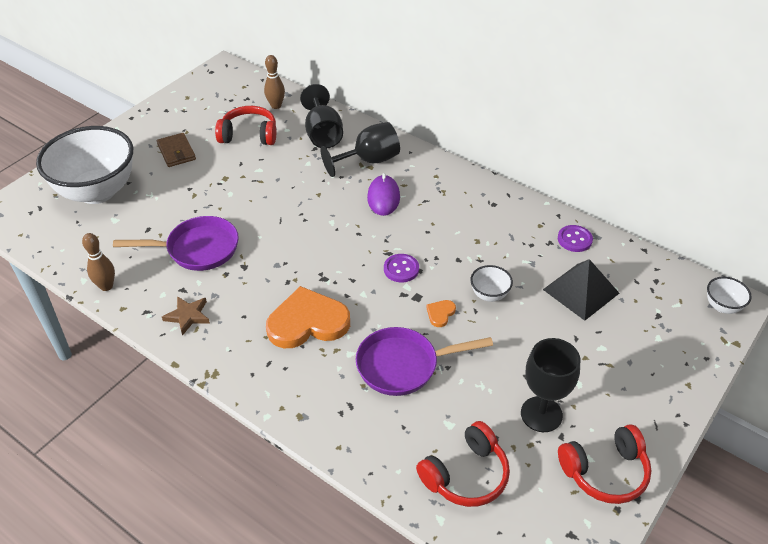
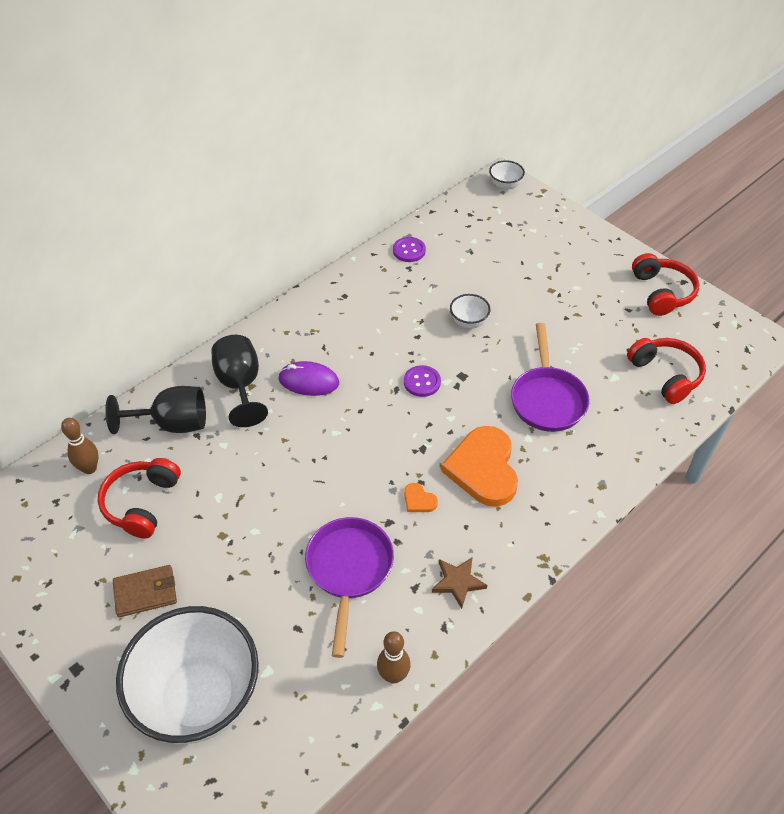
camera: 80 degrees left, 5 degrees up
(440, 314) = (487, 362): orange heart -> orange heart (419, 500)
(541, 414) = (606, 316): black goblet -> none
(580, 291) = (474, 262): black pyramid -> none

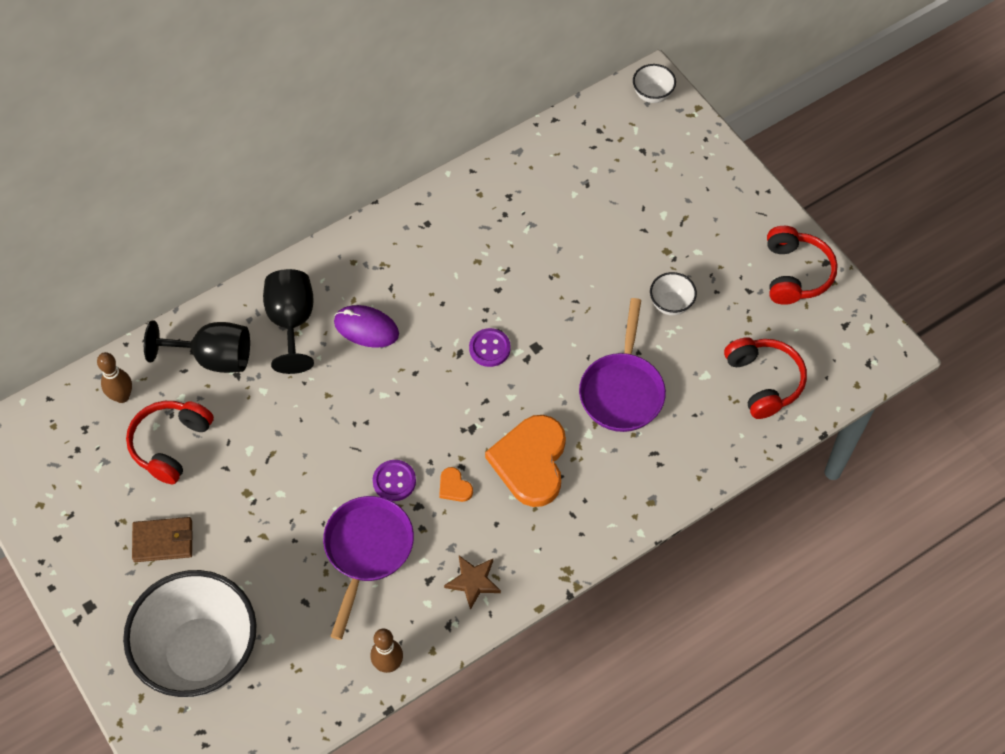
camera: 10 degrees right, 10 degrees up
(409, 250) = (514, 172): purple button -> purple button (394, 481)
(468, 322) = (560, 280): white bowl -> white bowl (671, 304)

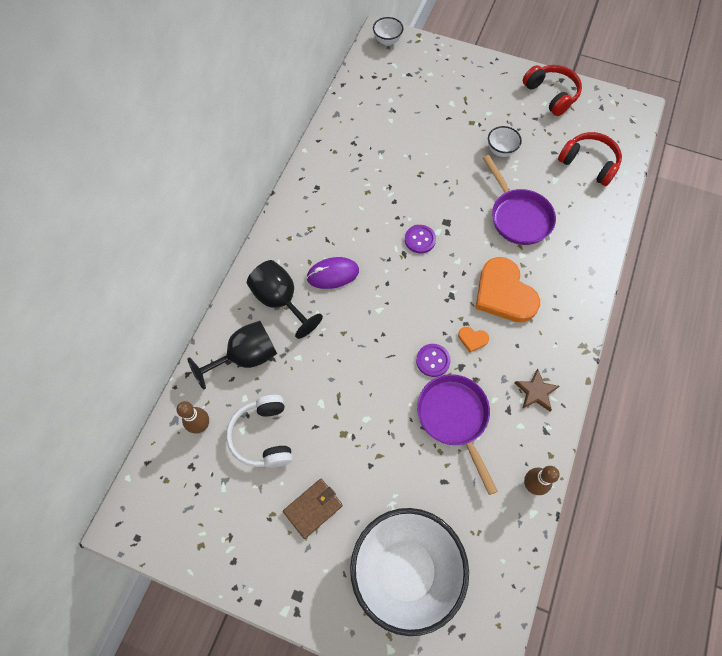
camera: 35 degrees left, 5 degrees up
(170, 444) = (263, 436): red headphones -> white headphones

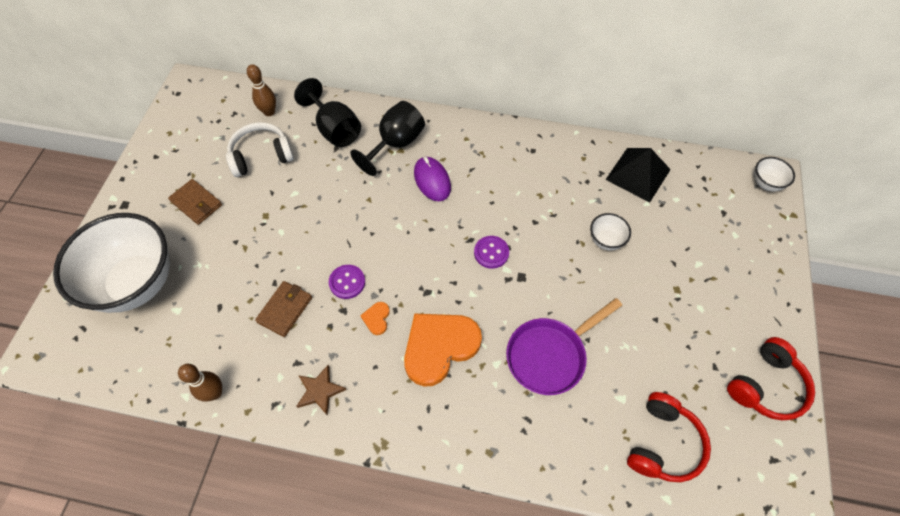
camera: 80 degrees right, 5 degrees down
(360, 118) = (638, 174): none -> black pyramid
(454, 418) = (285, 309): purple pan -> brown wallet
(500, 151) = (644, 327): white bowl -> white bowl (605, 240)

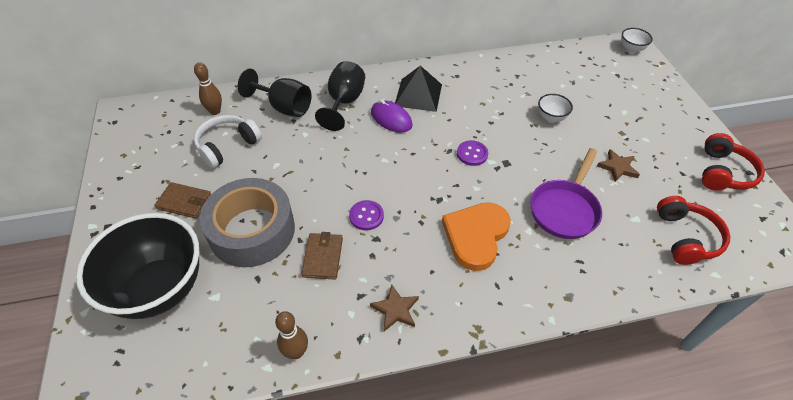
camera: 25 degrees left, 10 degrees down
(137, 283) = (160, 289): white bowl -> black bowl
(238, 256) = (252, 230): none -> grey tape
(376, 318) = (409, 234): orange heart -> none
(638, 174) = (543, 68): black pyramid -> black pyramid (418, 95)
(642, 330) = (617, 167): none -> brown star

